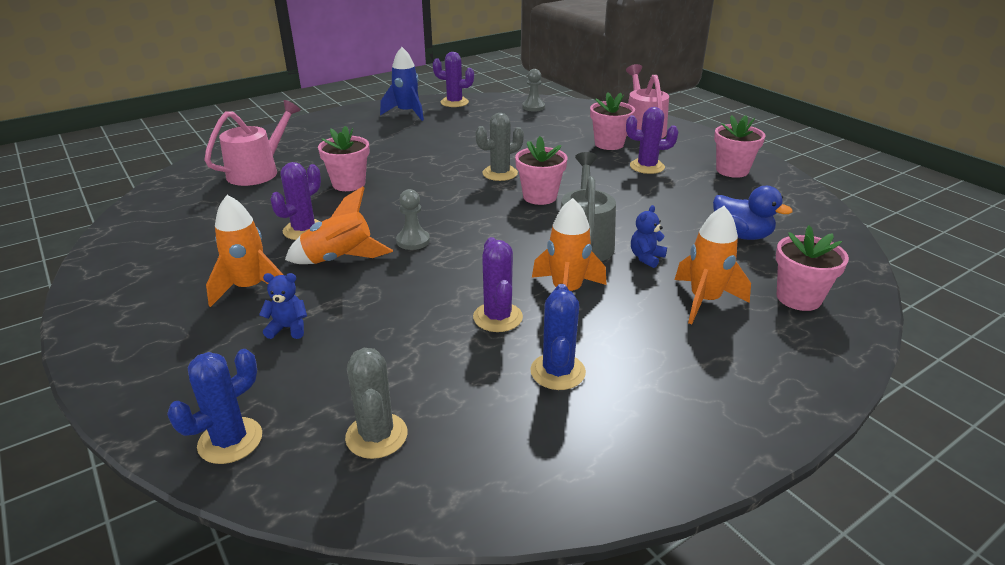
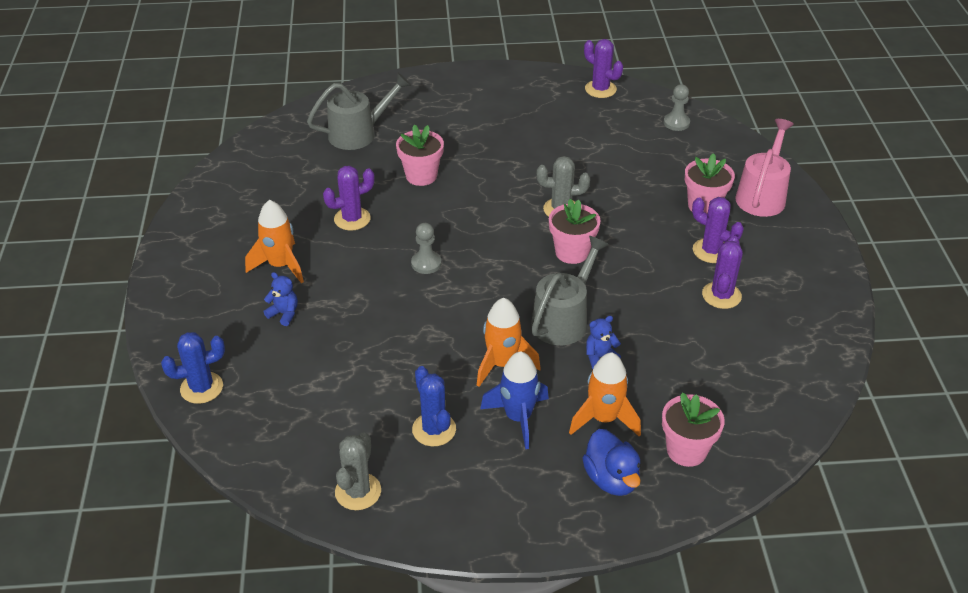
camera: 30 degrees right, 10 degrees up
(258, 171) = (359, 133): pink watering can -> grey watering can
(340, 259) = (358, 261): orange rocket -> none
(376, 436) = (284, 423): grey cactus -> grey cactus (358, 491)
(407, 113) = (541, 91): blue rocket -> blue rocket (518, 418)
(497, 317) = (431, 365): purple cactus -> purple cactus (721, 295)
(557, 372) = (434, 429): blue cactus -> blue cactus turned 60 degrees counterclockwise
(732, 170) = (794, 288): pink flower pot -> none
(741, 235) = (712, 368): blue duck -> blue duck (611, 479)

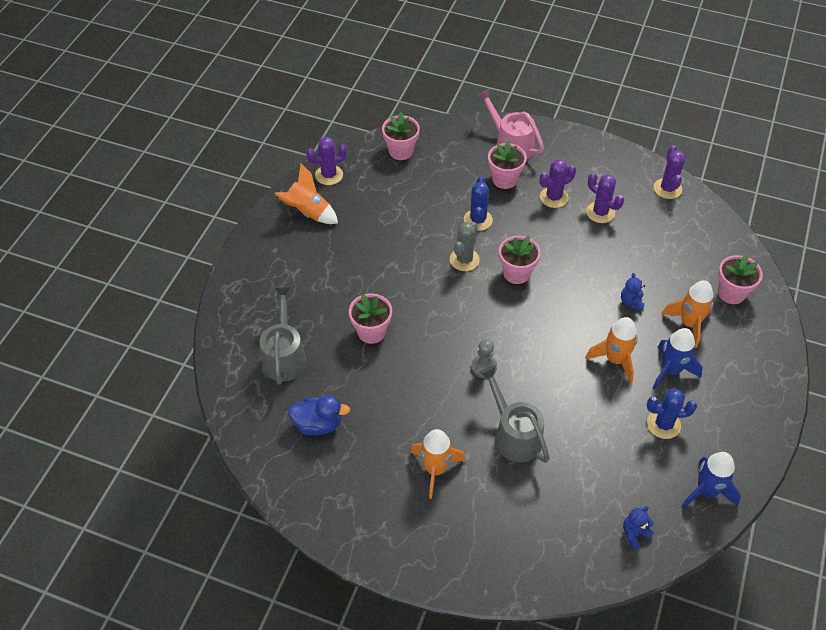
camera: 65 degrees left, 10 degrees up
(201, 388) = (559, 569): blue cactus -> blue cactus (478, 220)
(284, 314) = (497, 484): blue teddy bear -> blue teddy bear (634, 533)
(352, 219) = (401, 399): purple cactus -> purple cactus (667, 189)
(358, 491) = (706, 491): grey cactus -> blue rocket
(541, 92) = (308, 212): none -> orange rocket
(564, 319) = (585, 306): grey watering can -> grey watering can (513, 434)
(611, 479) = (742, 341): blue duck -> blue duck (318, 424)
(676, 123) = (401, 151): grey pawn -> pink flower pot

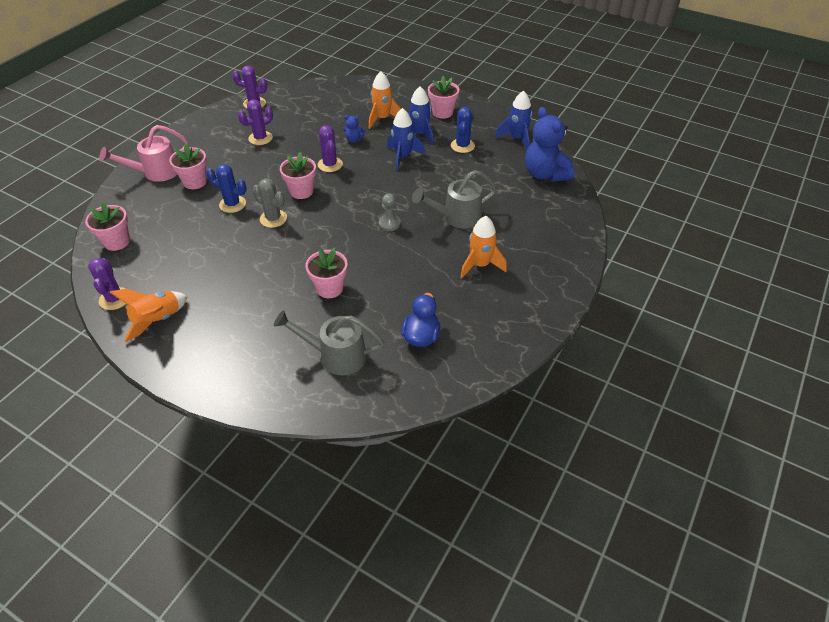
camera: 80 degrees left, 5 degrees down
(554, 197) = (231, 158): purple cactus -> purple cactus (330, 164)
(615, 360) = (403, 157): orange rocket -> blue rocket
(634, 533) = (545, 174): blue teddy bear -> blue teddy bear, size x2.26
(731, 293) = (363, 96): pink flower pot -> pink flower pot (442, 112)

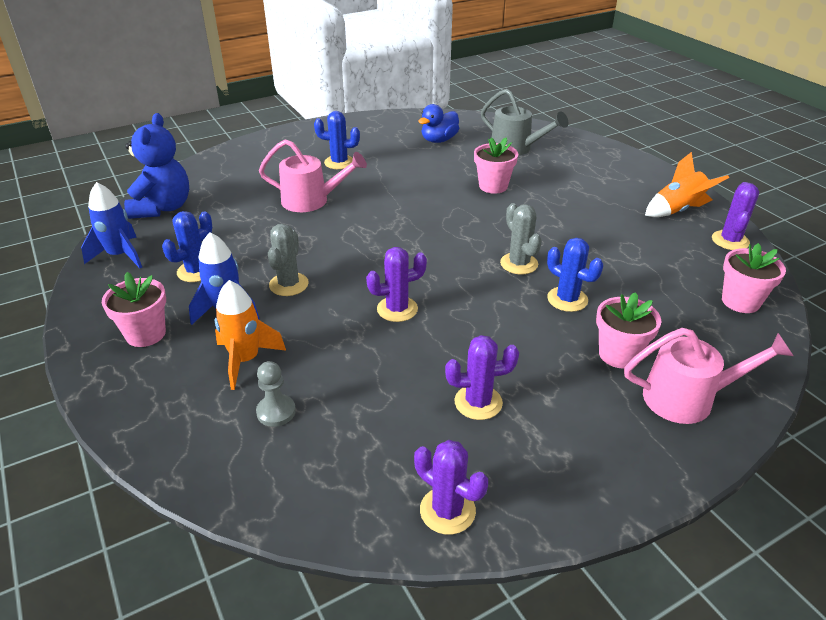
camera: 150 degrees left, 10 degrees down
(301, 191) = (463, 285): pink flower pot -> none
(330, 164) = (397, 309): purple cactus -> purple cactus turned 60 degrees clockwise
(354, 140) = (328, 337): blue teddy bear -> none
(389, 224) = (387, 217): grey pawn -> grey pawn (276, 412)
(403, 157) = (289, 284): blue rocket -> grey cactus
(456, 217) = (312, 201): grey watering can -> pink watering can
(480, 265) = (339, 162): orange rocket -> blue cactus

